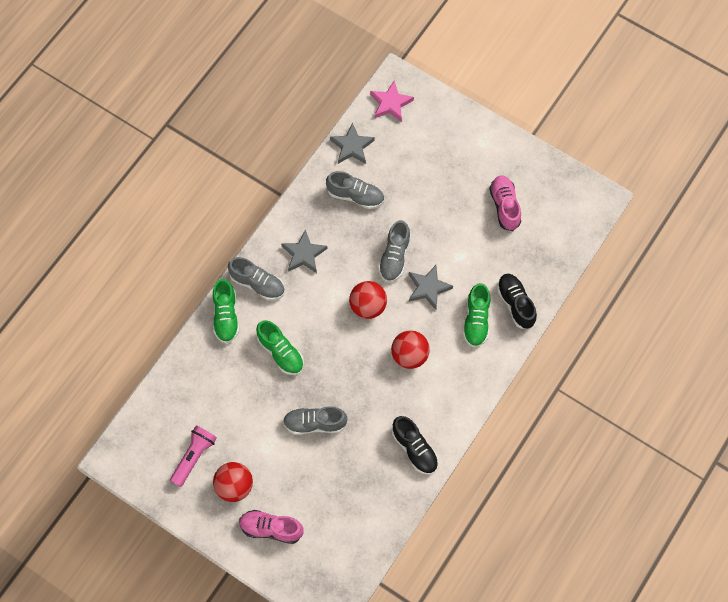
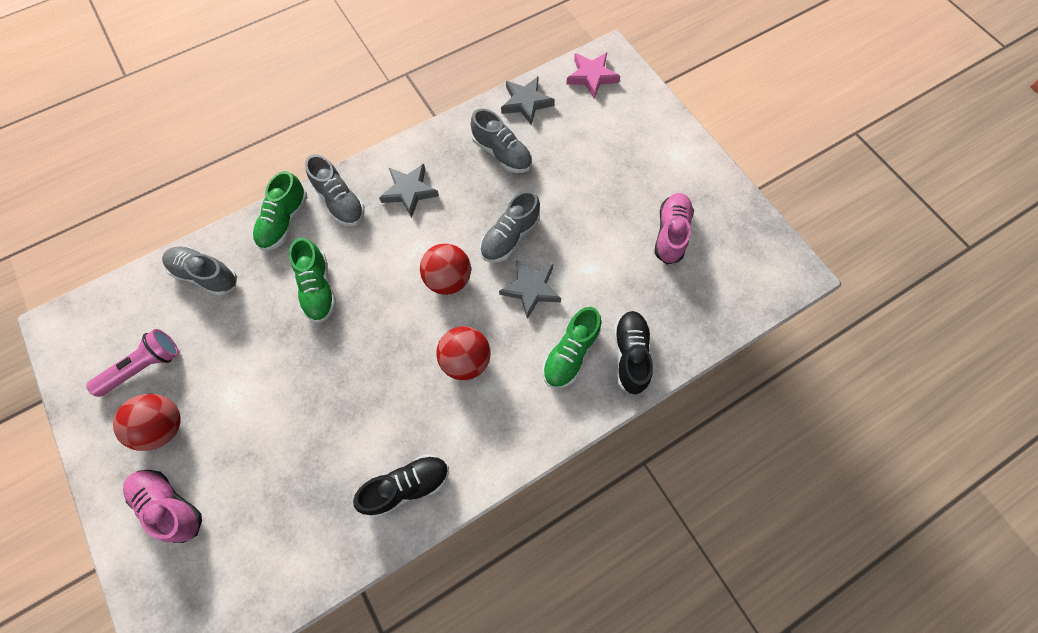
camera: 25 degrees right, 0 degrees up
(315, 423) = (305, 392): grey shoe -> grey shoe (206, 275)
(414, 449) = (407, 486): black shoe -> black shoe turned 105 degrees counterclockwise

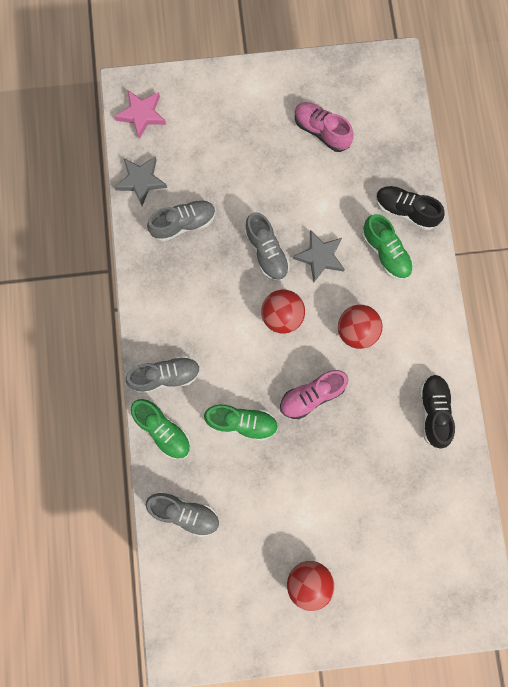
camera: 65 degrees left, 10 degrees up
(144, 366) = (248, 586): pink flashlight -> none
(170, 505) = (374, 592): pink shoe -> pink shoe (312, 395)
(206, 275) = (185, 513): grey shoe -> grey shoe turned 120 degrees counterclockwise
(409, 191) = (184, 314): grey star -> none

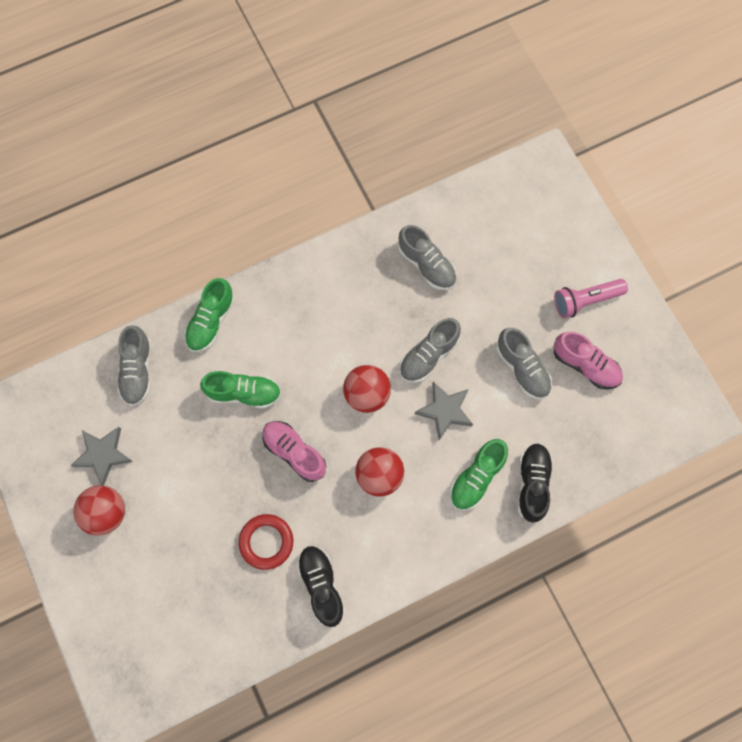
camera: 70 degrees right, 5 degrees down
(141, 115) = (525, 183): pink star -> none
(141, 181) = (455, 209): grey star -> grey star (103, 454)
(165, 376) = (265, 304): grey shoe -> grey shoe (522, 368)
(242, 422) = (243, 393): green shoe -> green shoe turned 75 degrees counterclockwise
(266, 109) = (585, 301): none -> pink flashlight
(321, 131) = (585, 365): pink shoe -> pink shoe turned 105 degrees clockwise
(381, 446) = (266, 542): none -> red ring
(433, 411) = (321, 585): black shoe -> black shoe turned 90 degrees counterclockwise

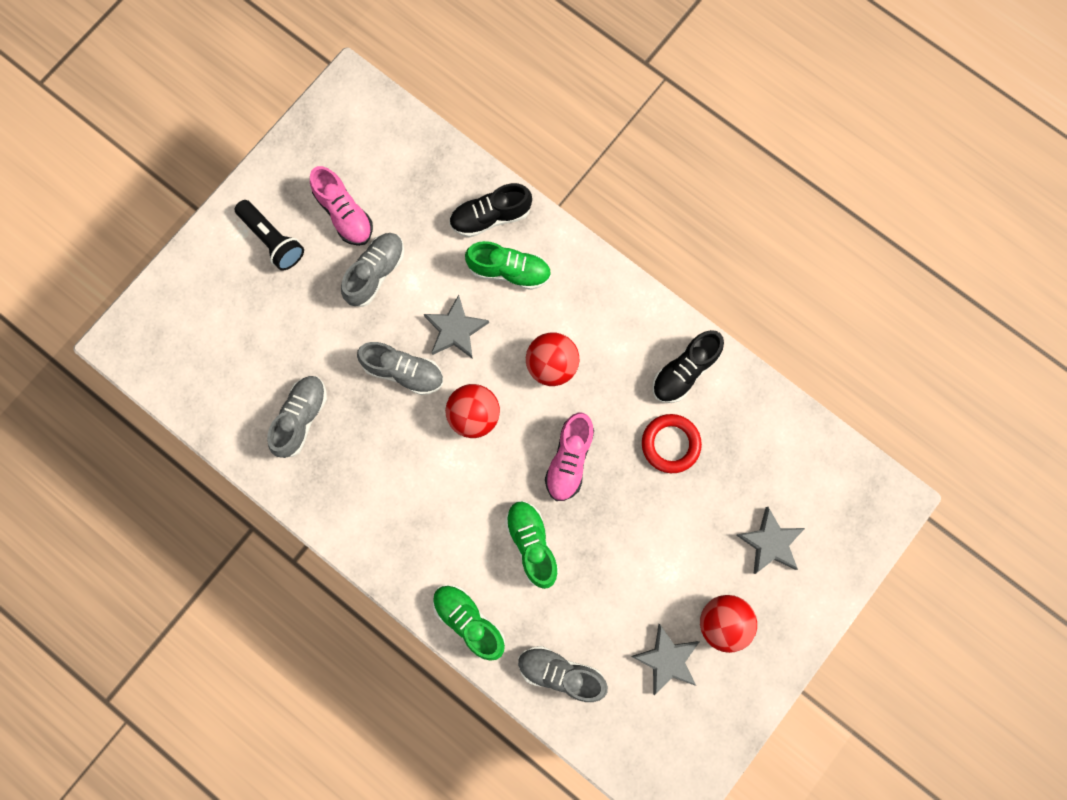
camera: 115 degrees left, 5 degrees up
(138, 370) = (560, 673): grey shoe -> grey shoe turned 135 degrees counterclockwise
(145, 584) = (770, 542): none -> grey star
(211, 321) = (469, 621): green shoe -> green shoe turned 135 degrees counterclockwise
(585, 301) = (273, 240): pink flashlight -> black flashlight
(585, 365) = (344, 214): pink shoe -> pink shoe turned 135 degrees clockwise

